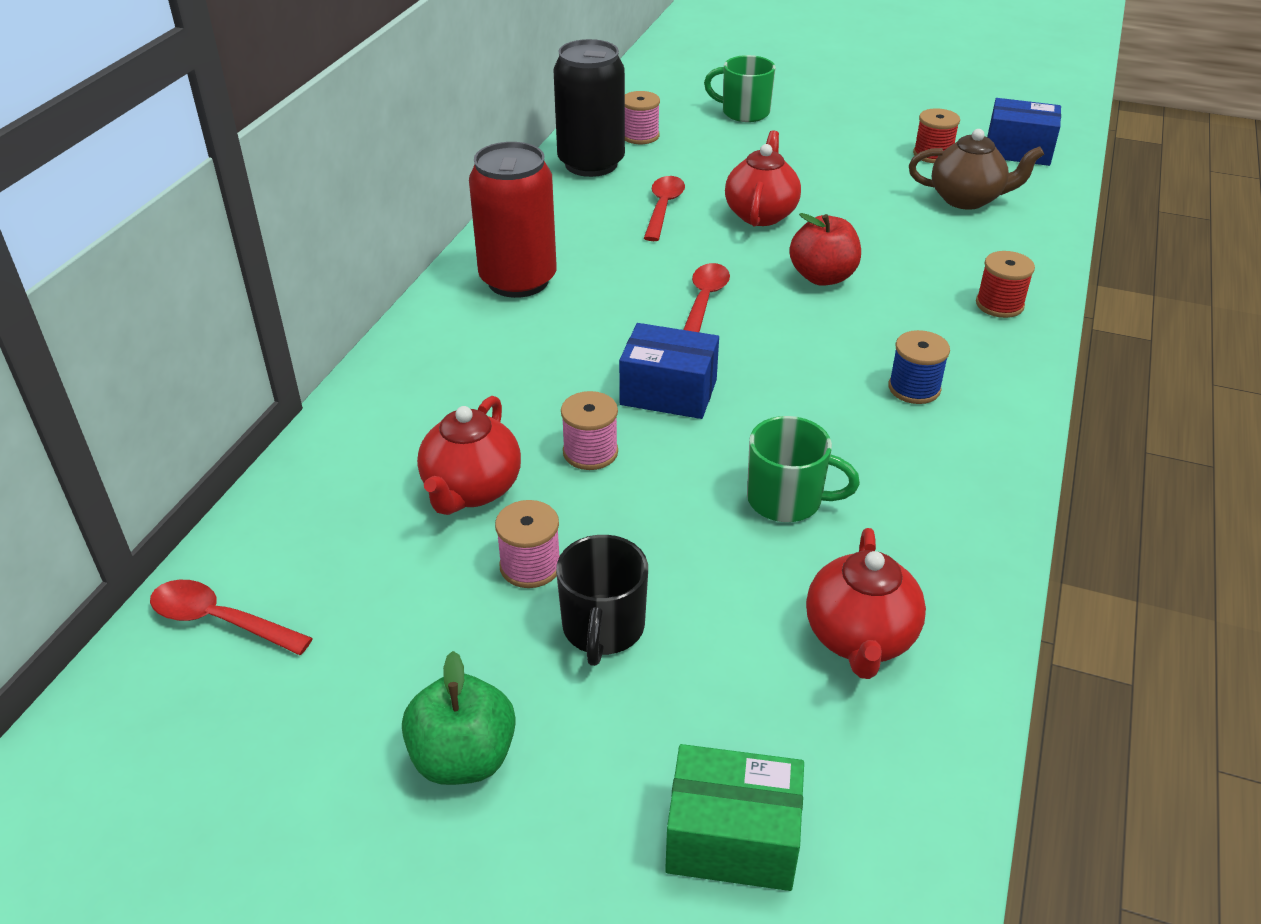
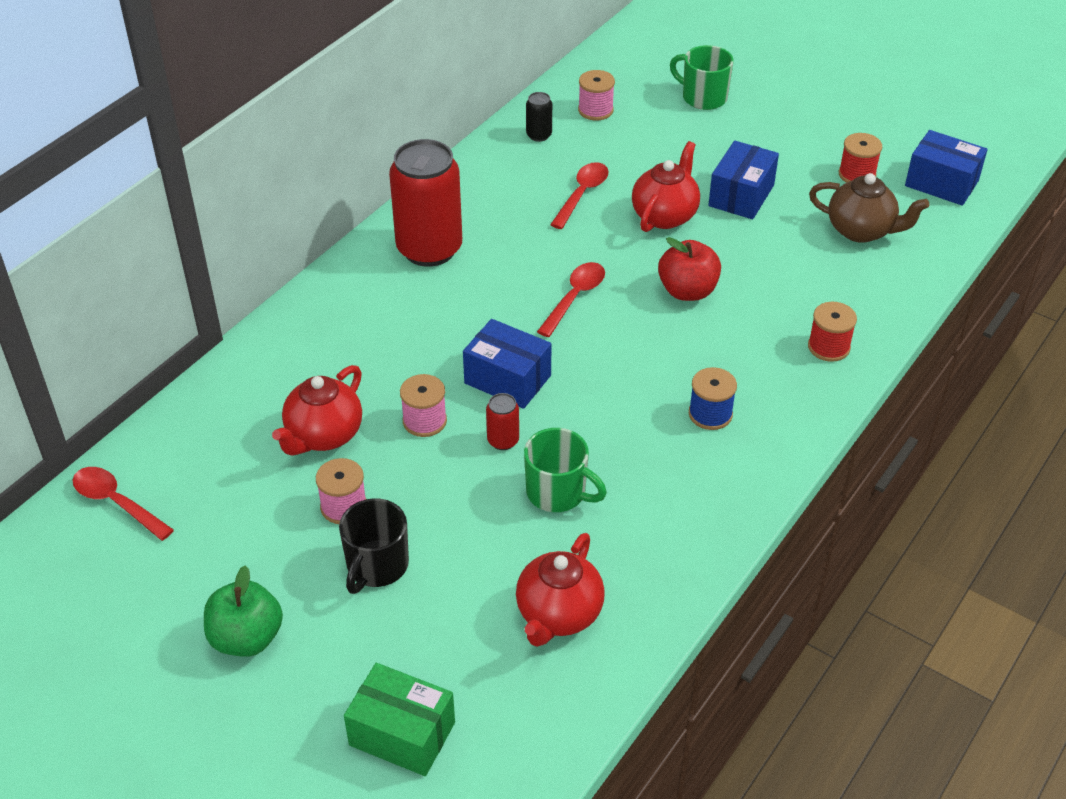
camera: 15 degrees right, 5 degrees up
(591, 164) = (539, 135): black can -> black can, size x0.42
(694, 456) = (503, 440): none -> red can
(829, 187) = (741, 195): none -> blue box

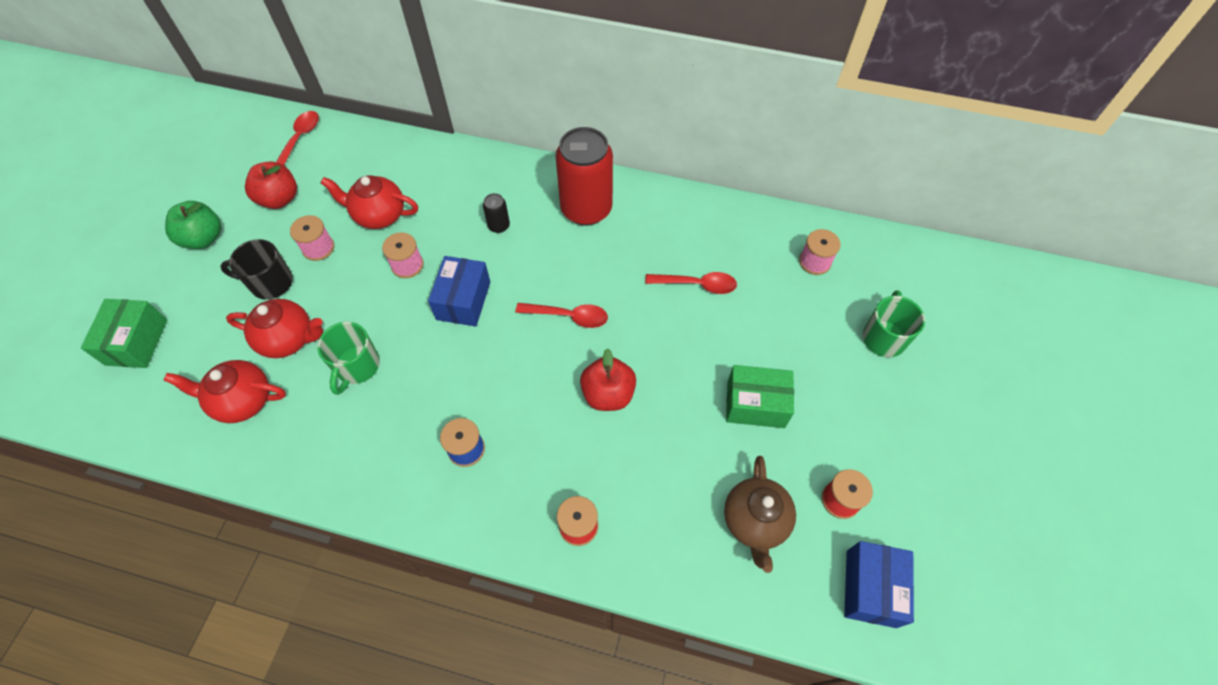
camera: 70 degrees right, 15 degrees up
(224, 539) = (279, 199): none -> red apple
(503, 440) = (400, 317): red can -> none
(539, 135) = (758, 233): black can -> black can (499, 226)
(665, 215) = (698, 351): red teapot -> red teapot (289, 339)
(741, 195) = (755, 404): blue box -> green box

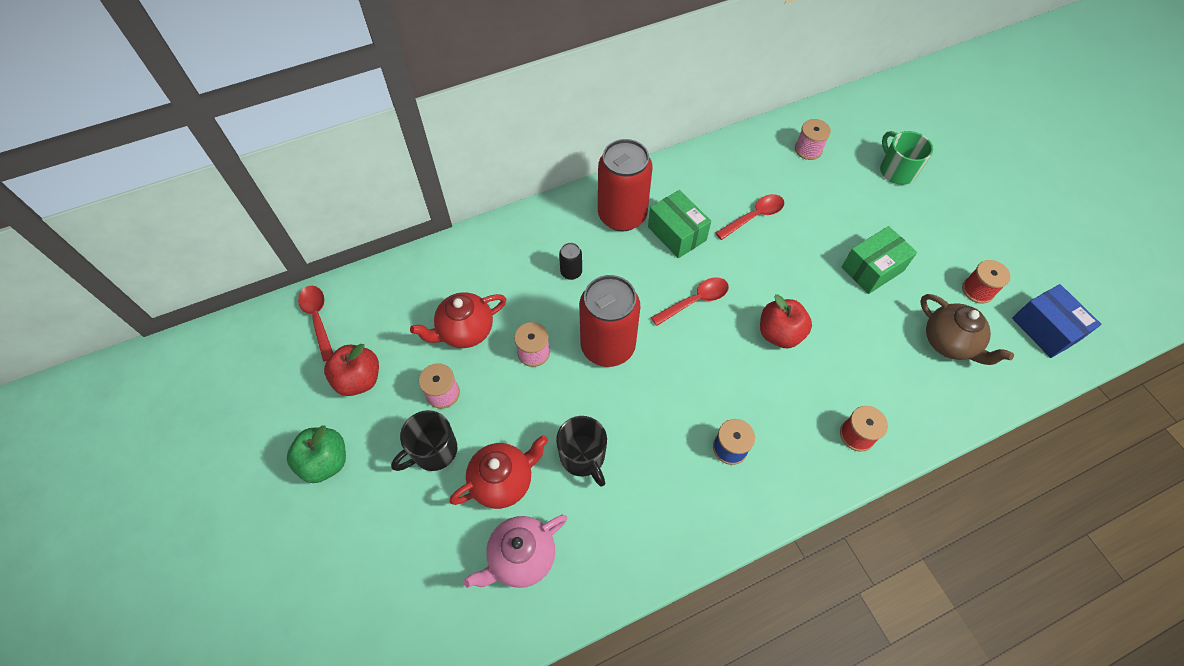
camera: 40 degrees left, 0 degrees up
(136, 342) = (367, 592): green box -> green box (677, 233)
(243, 401) = (521, 557): red teapot -> pink teapot
(357, 366) = (583, 457): green mug -> black mug
(463, 300) = (607, 346): blue box -> red can

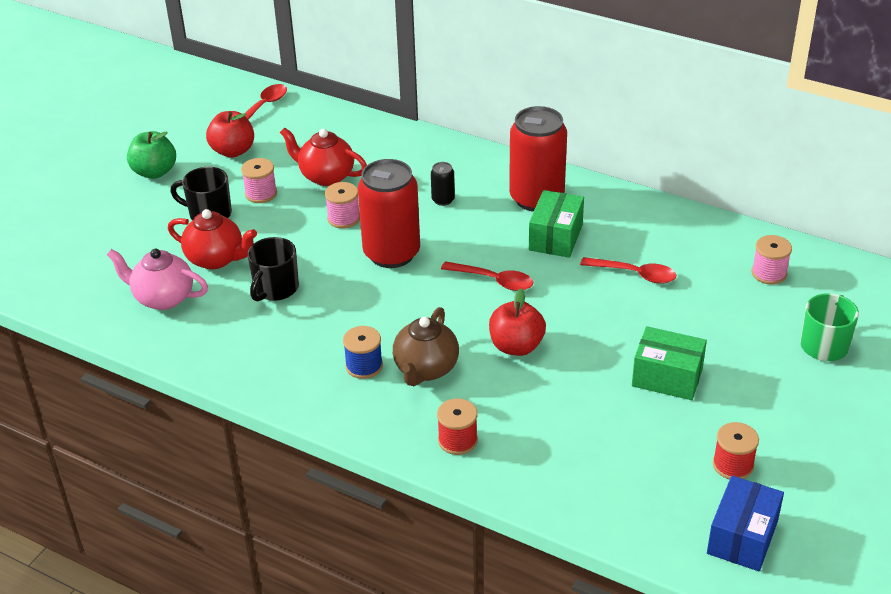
camera: 55 degrees right, 20 degrees down
(949, 343) = (637, 467): brown teapot -> brown teapot (426, 369)

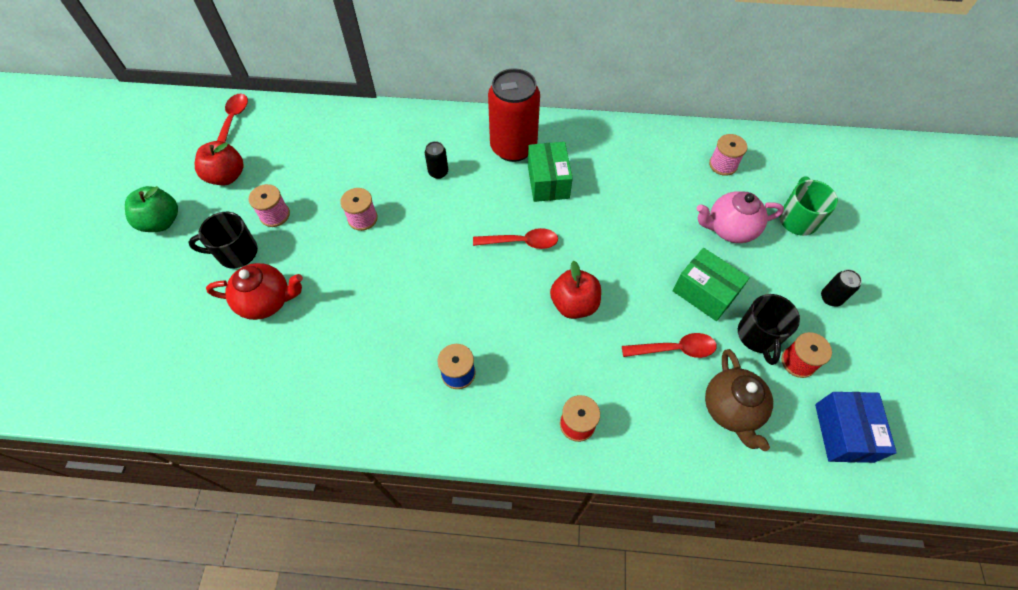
camera: 25 degrees left, 20 degrees up
(163, 298) = (235, 364): pink teapot -> pink teapot (730, 229)
(275, 288) = (338, 315): black mug -> black mug (758, 336)
(326, 176) = (325, 178): red teapot -> none
(391, 253) = (422, 242): red can -> none
(426, 369) = (512, 356): brown teapot -> brown teapot (731, 409)
(635, 274) = (627, 198): red spoon -> red spoon (675, 349)
(667, 377) = (704, 292): green box -> green box turned 45 degrees clockwise
(813, 423) = (831, 298): none -> black can

